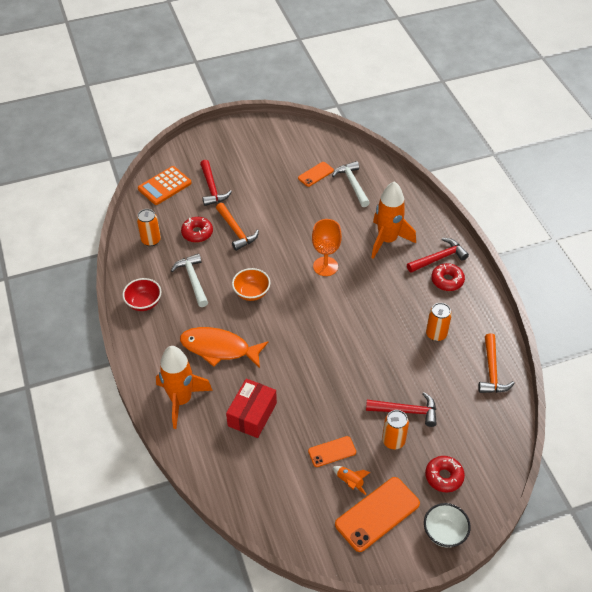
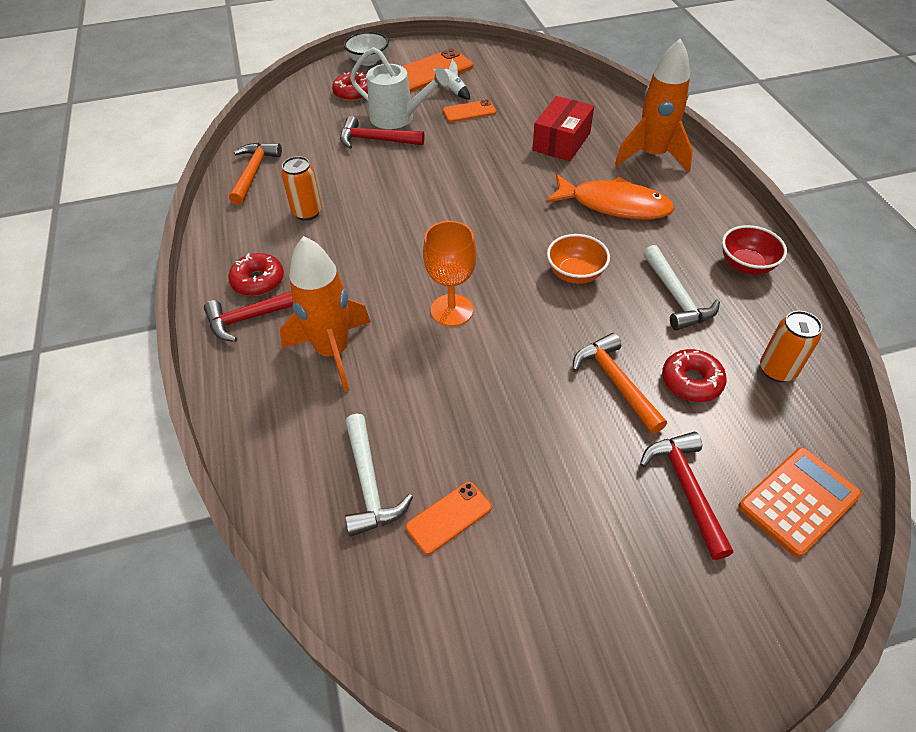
camera: 175 degrees left, 0 degrees up
(350, 482) = (453, 91): orange rocket -> white rocket
(393, 441) = (398, 118): orange can -> white watering can

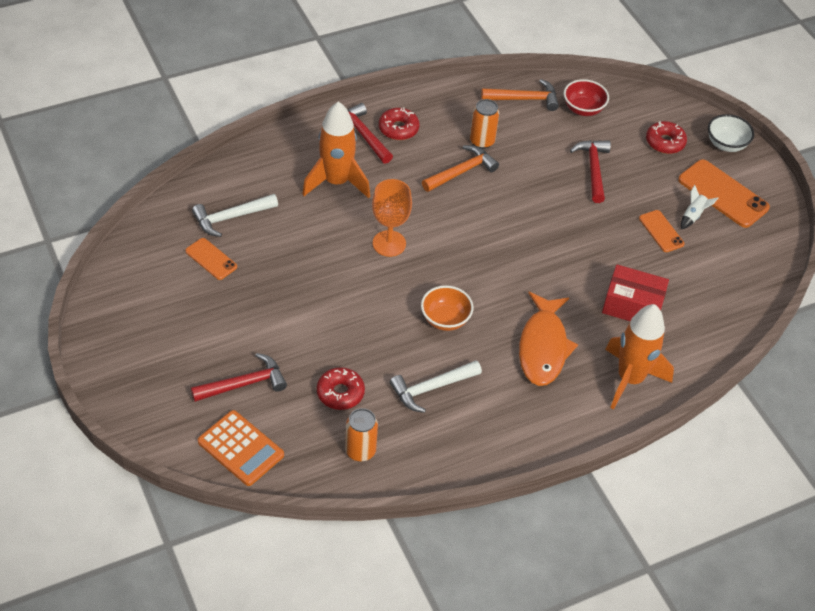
camera: 75 degrees right, 0 degrees up
(398, 118) = (633, 180): white watering can -> none
(615, 382) = (333, 345): orange hammer -> orange hammer (461, 171)
(746, 265) = (482, 442): red bowl -> red bowl (583, 109)

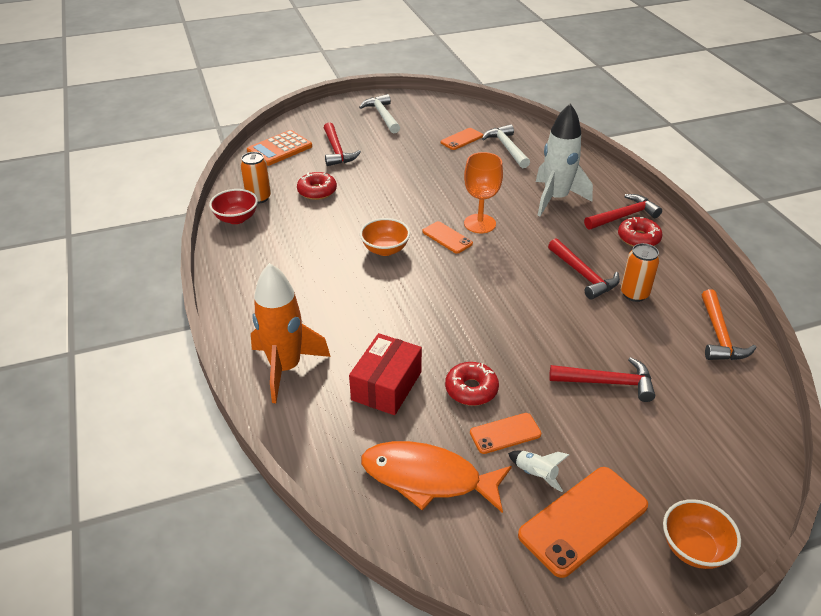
camera: 100 degrees right, 10 degrees down
(336, 182) = (555, 199): orange rocket -> white rocket
(417, 269) = (447, 238): none -> orange phone
(431, 388) = (309, 236): white hammer -> white hammer (382, 115)
(461, 171) = (584, 275): orange hammer -> red hammer
(543, 347) = (341, 308): orange fish -> orange fish (428, 478)
(583, 109) = (719, 388): red bowl -> red bowl (236, 218)
(665, 142) = (677, 468): red donut -> red donut (471, 389)
(726, 144) = (694, 548): white bowl -> orange bowl

